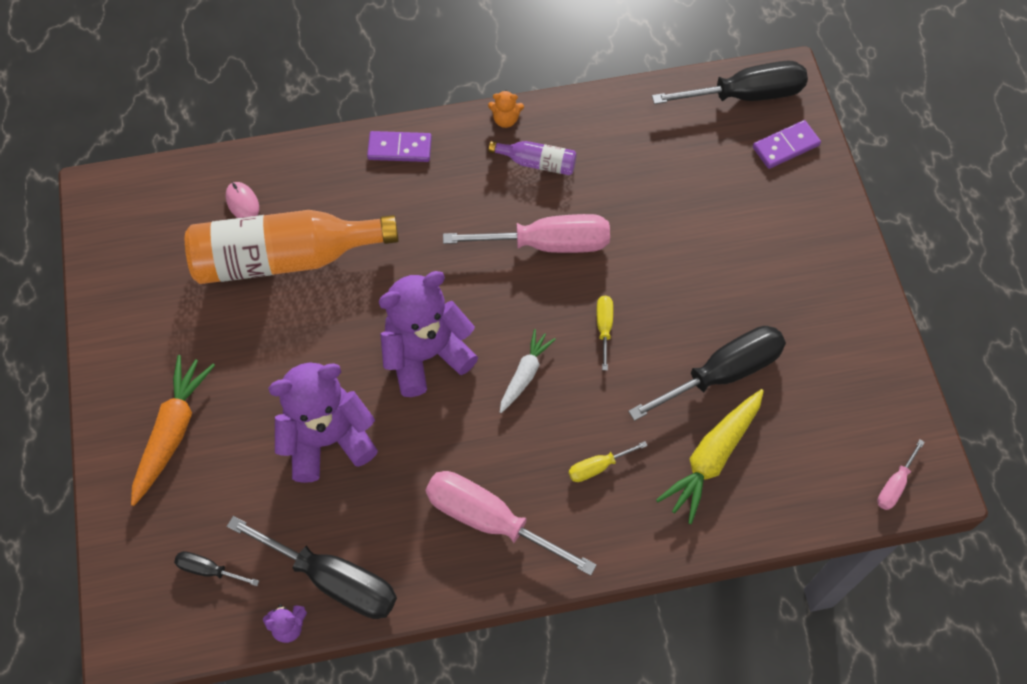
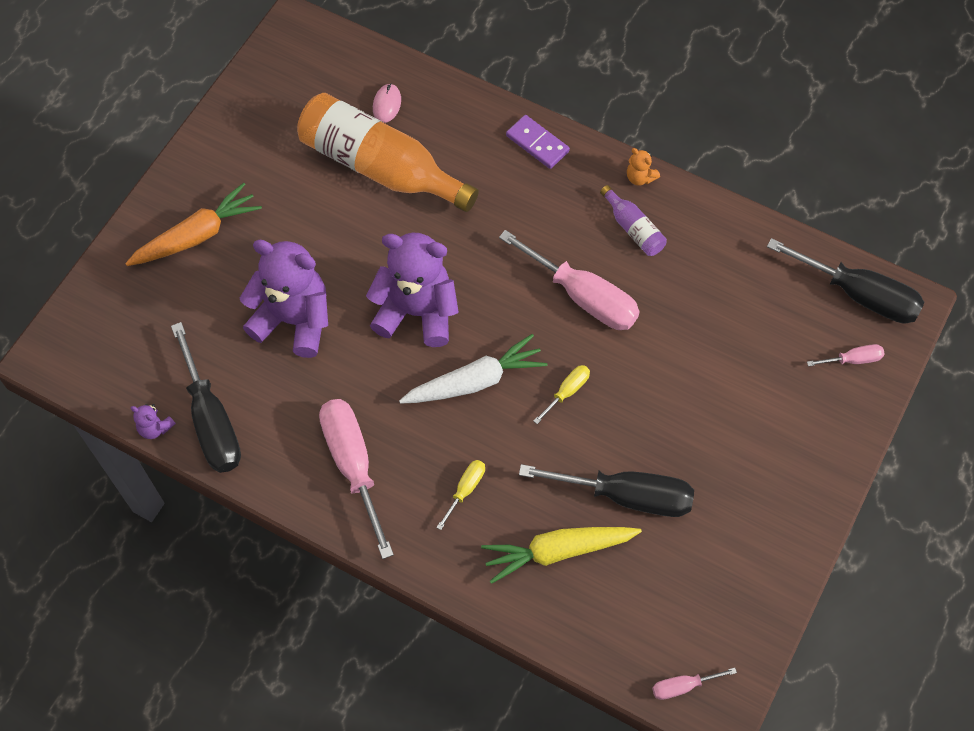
camera: 40 degrees right, 0 degrees up
(208, 570) = (138, 348): black screwdriver -> none
(525, 374) = (475, 381): white carrot -> white carrot, size x1.62
(597, 467) = (465, 489): yellow screwdriver -> yellow screwdriver turned 105 degrees clockwise
(785, 146) = (853, 360): purple domino -> pink screwdriver

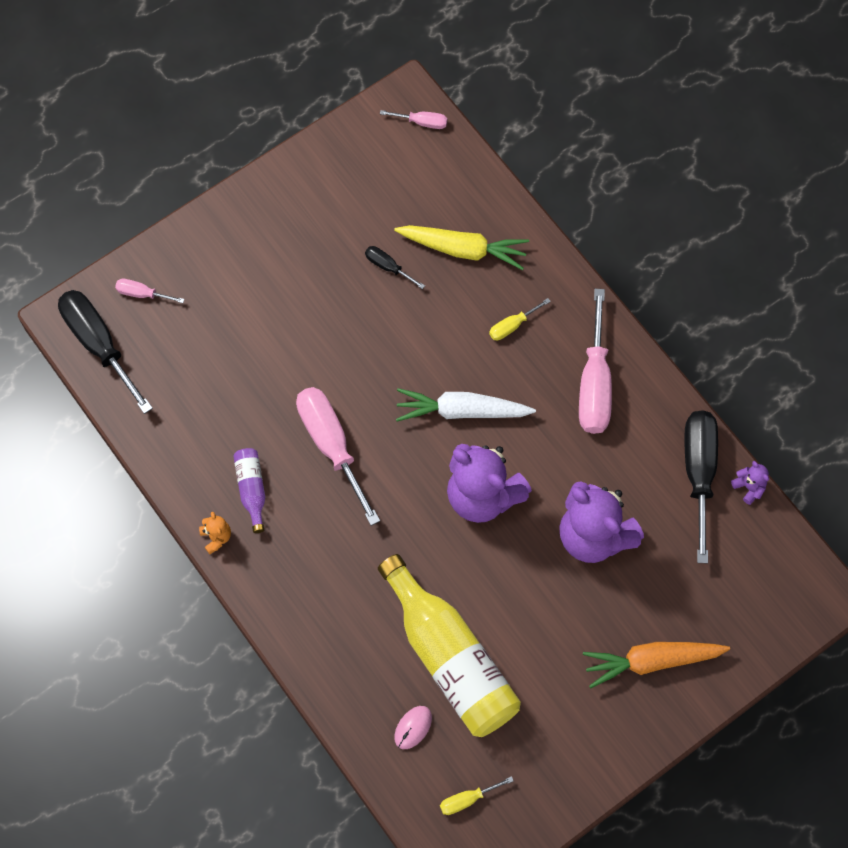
camera: 155 degrees left, 5 degrees up
(380, 167) = (450, 658): orange bottle -> yellow bottle
(537, 144) = (290, 616): purple domino -> none
(567, 392) = (390, 369): yellow screwdriver -> yellow screwdriver (467, 799)
(626, 496) = (388, 267): black screwdriver -> black screwdriver, size x0.47

